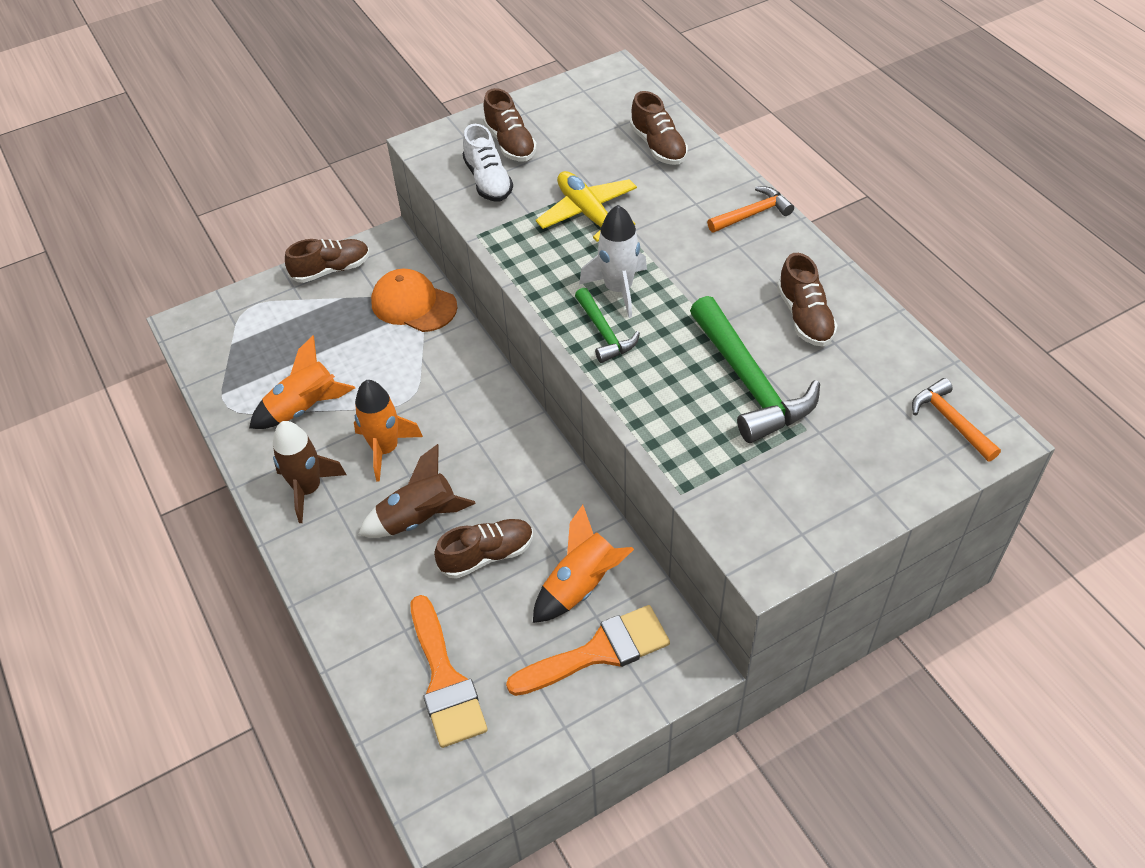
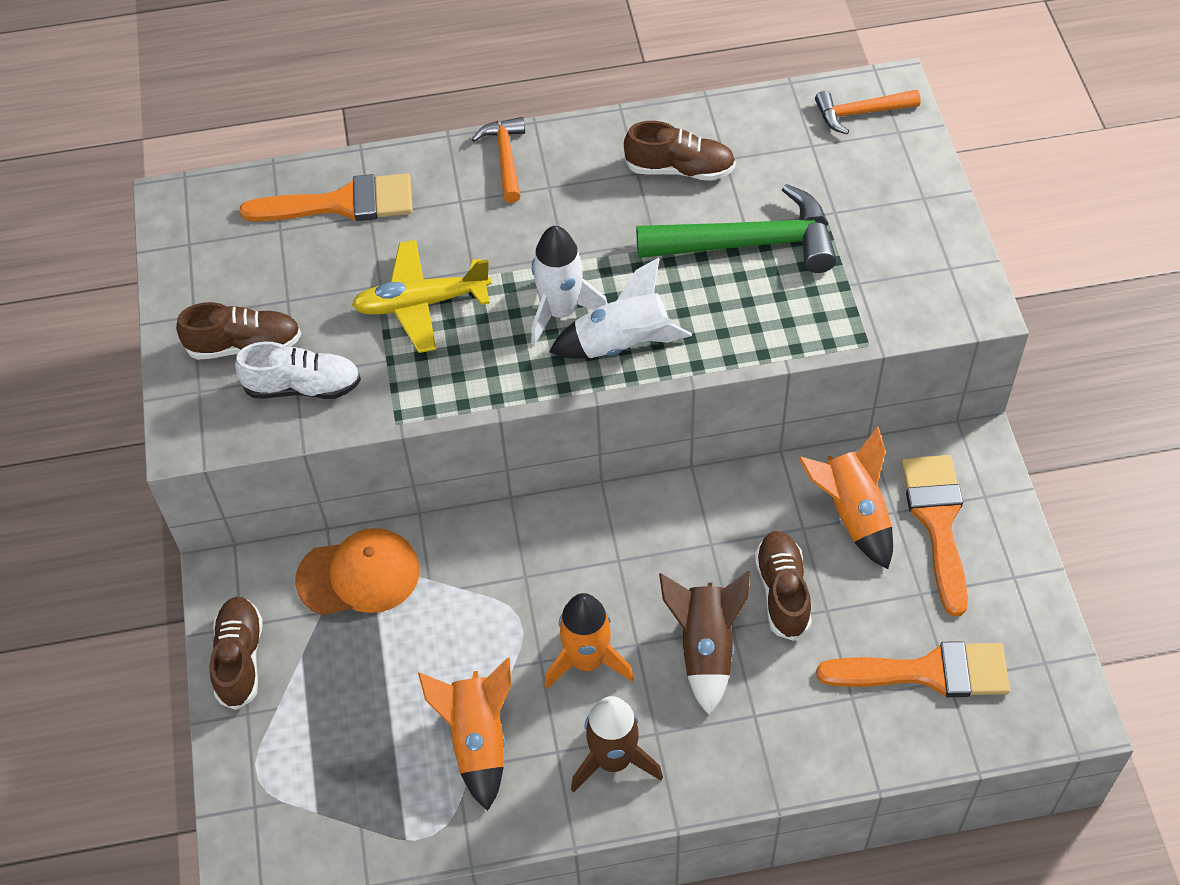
camera: 70 degrees left, 5 degrees up
(413, 304) = (359, 575): orange cap -> orange cap turned 150 degrees counterclockwise
(604, 333) = (622, 343): green hammer -> white rocket
(658, 146) = (342, 203): brown shoe -> orange brush

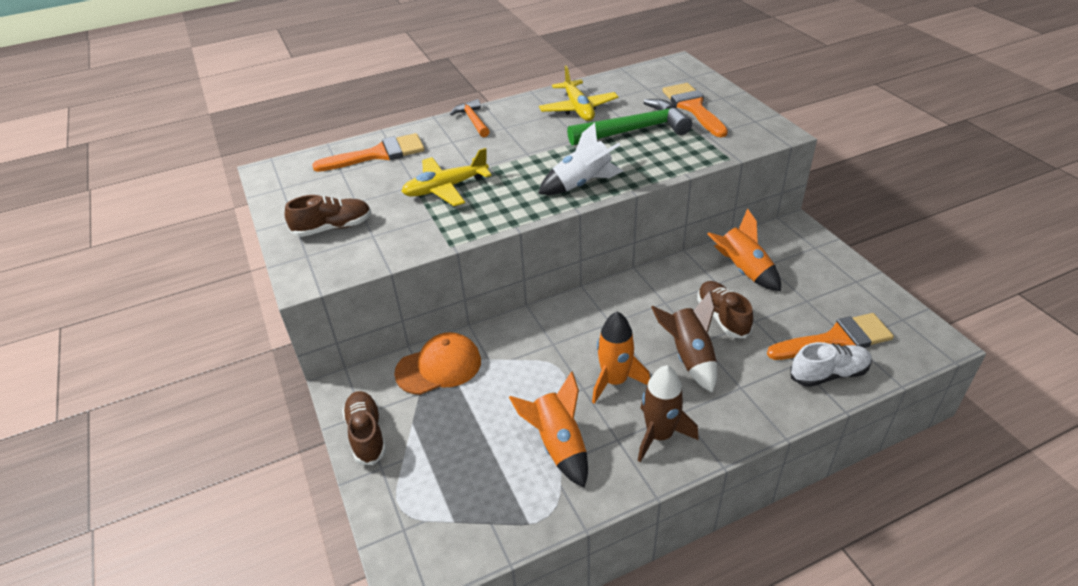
camera: 15 degrees left, 15 degrees down
(303, 387) = (380, 240): white shoe -> white shoe (828, 374)
(561, 311) = (536, 176): white rocket -> none
(680, 169) = (578, 108): brown shoe -> yellow plane
(860, 113) = (667, 73): orange hammer -> none
(937, 522) = (795, 264): orange brush -> orange brush (693, 107)

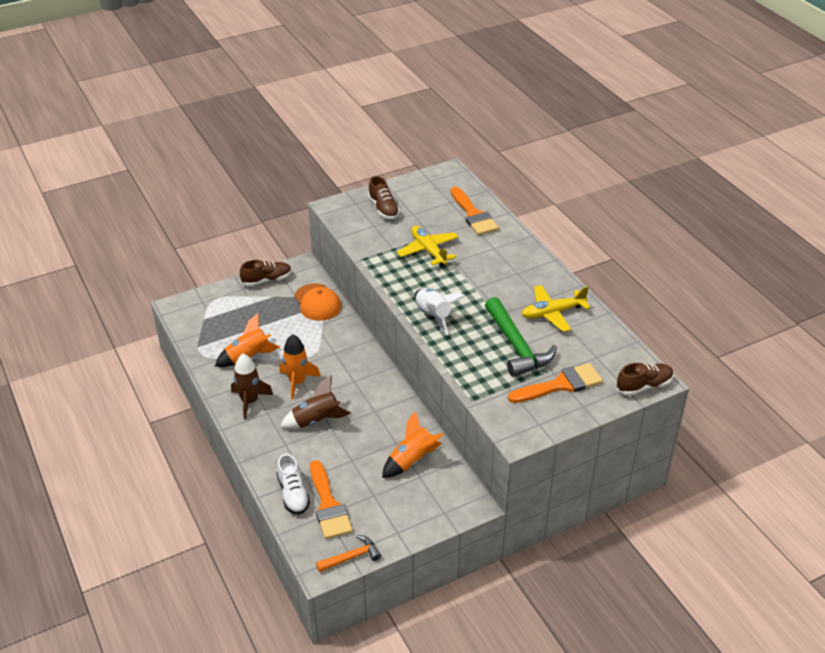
camera: 85 degrees right, 0 degrees up
(473, 120) = (527, 256): orange hammer -> orange hammer (351, 557)
(722, 317) = (356, 442): brown shoe -> brown shoe (643, 386)

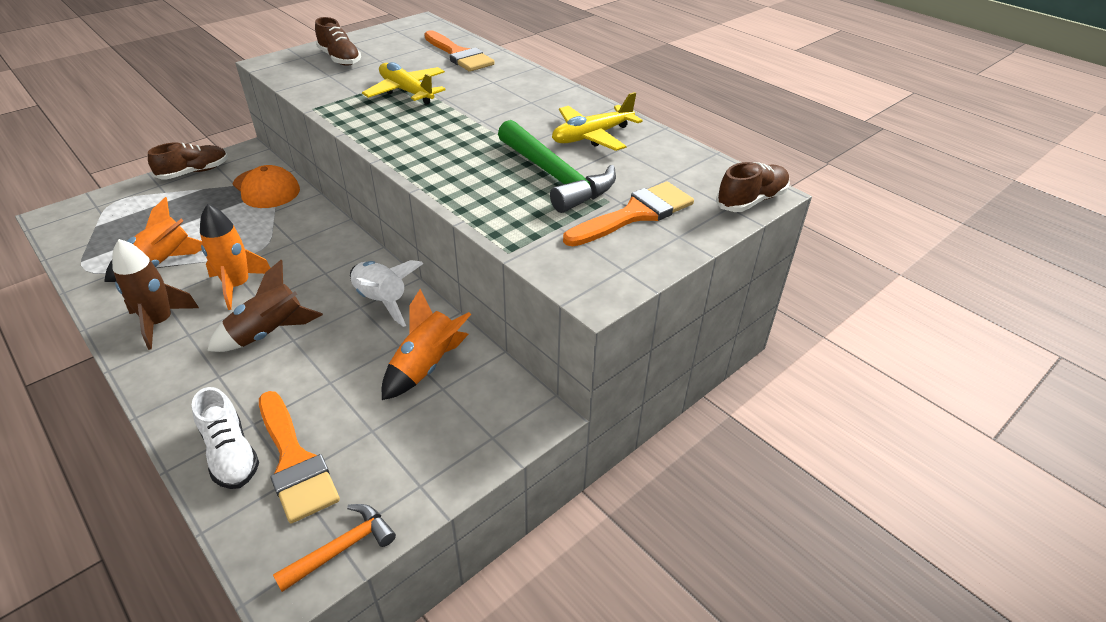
camera: 15 degrees left, 0 degrees up
(433, 316) = (426, 157): white rocket -> white rocket (382, 301)

